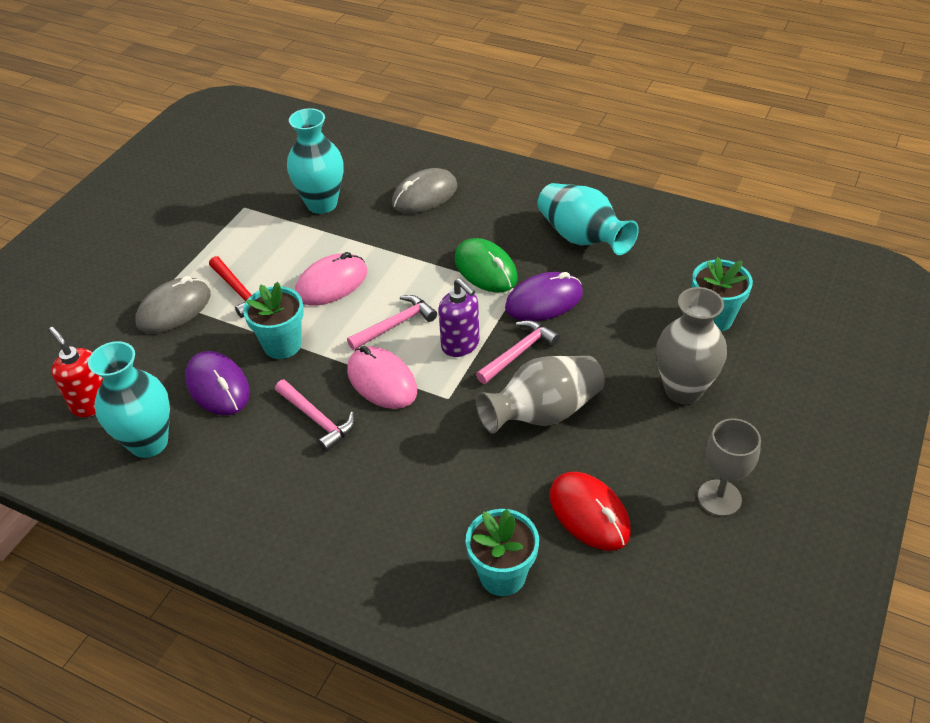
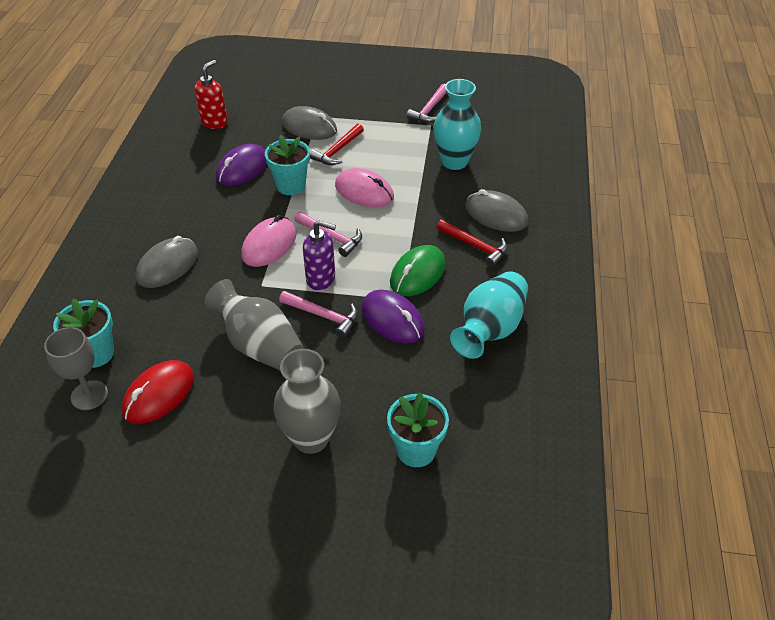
camera: 70 degrees right, 0 degrees up
(149, 442) = (187, 155): turquoise vase -> none
(317, 419) = (223, 222): pink hammer -> pink hammer (429, 109)
(372, 486) = (167, 266): none -> grey mouse
(460, 345) = (321, 279): purple soap dispenser -> purple soap dispenser turned 105 degrees counterclockwise
(464, 220) = (475, 246): none -> red hammer
(719, 498) = (188, 483): grey goblet -> grey goblet (89, 395)

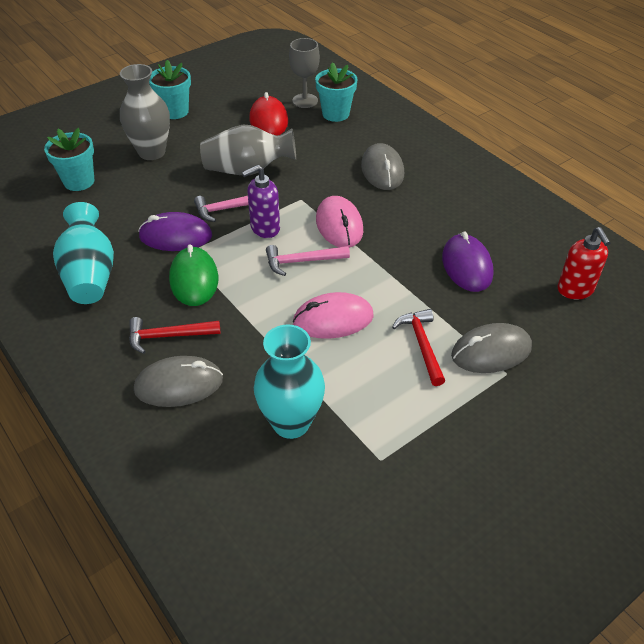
camera: 135 degrees right, 0 degrees up
(291, 186) = (402, 280): turquoise flower pot -> turquoise flower pot (175, 111)
(429, 109) = (413, 487): pink hammer -> none

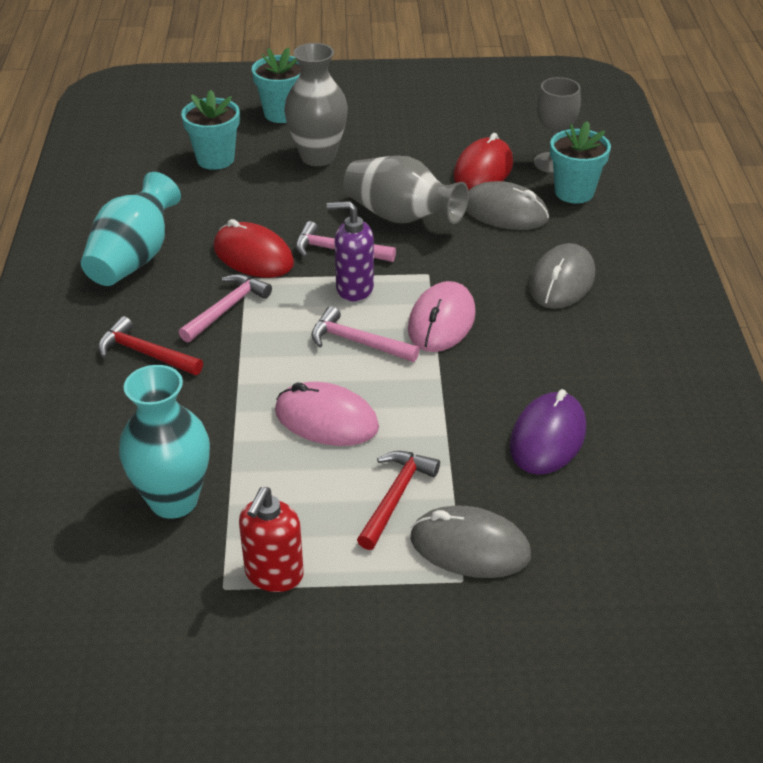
camera: 35 degrees right, 5 degrees down
(175, 111) = (387, 121): turquoise flower pot -> turquoise flower pot (282, 114)
(175, 236) = (253, 256): purple mouse -> red mouse
(179, 385) = (108, 405): grey mouse -> grey mouse (505, 212)
(194, 279) = (227, 308): green mouse -> pink hammer
(575, 290) = (662, 534): red soap dispenser -> red soap dispenser (274, 574)

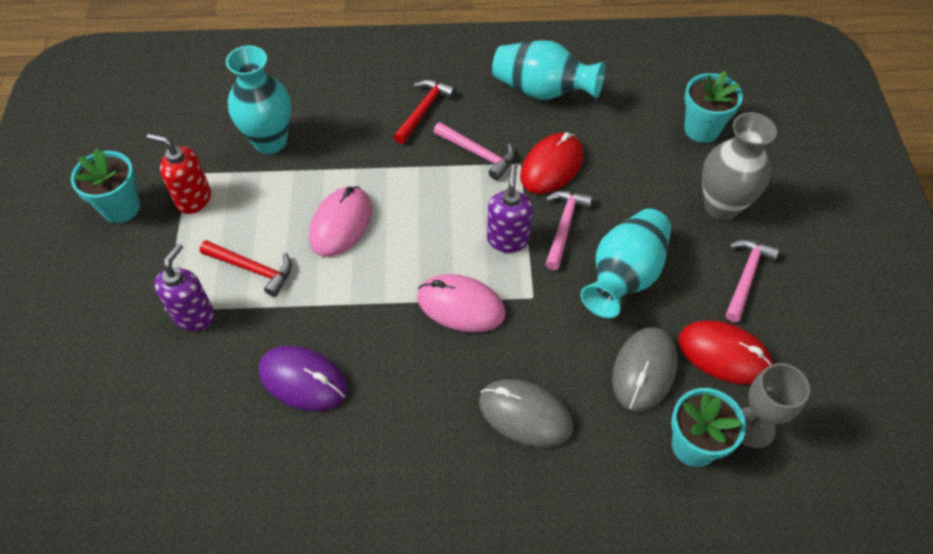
camera: 90 degrees right, 15 degrees up
(282, 114) = (798, 174): turquoise flower pot -> turquoise flower pot (121, 207)
(357, 342) = (433, 243): pink hammer -> pink hammer (746, 277)
(401, 217) = (624, 276): grey vase -> turquoise vase
(470, 547) = (194, 315): grey mouse -> purple soap dispenser

